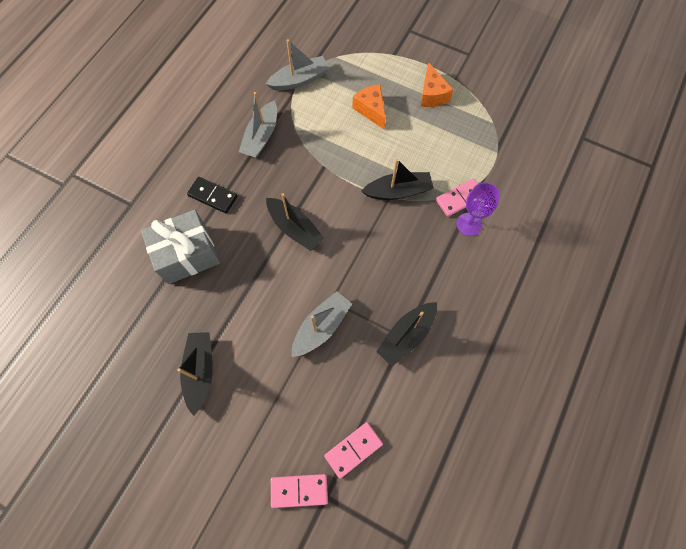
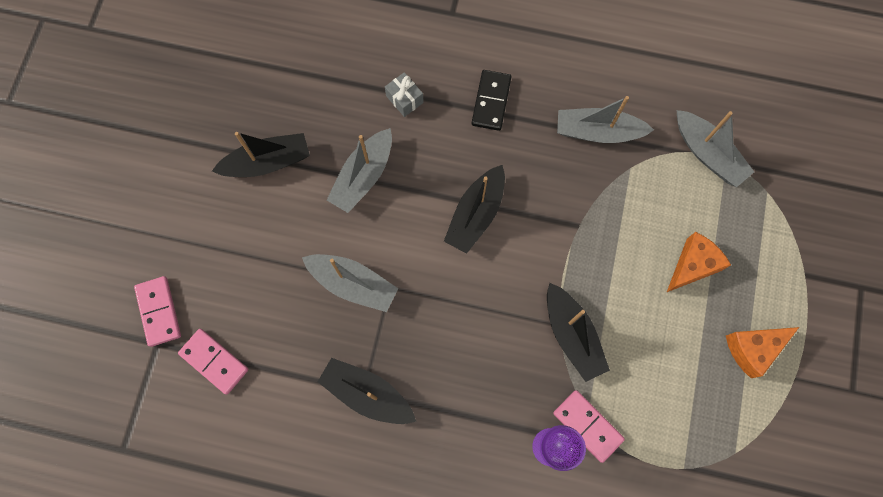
camera: 75 degrees right, 5 degrees up
(187, 254) = (404, 99): grey gift -> grey gift, size x0.44
(238, 299) = (363, 176): none -> grey boat

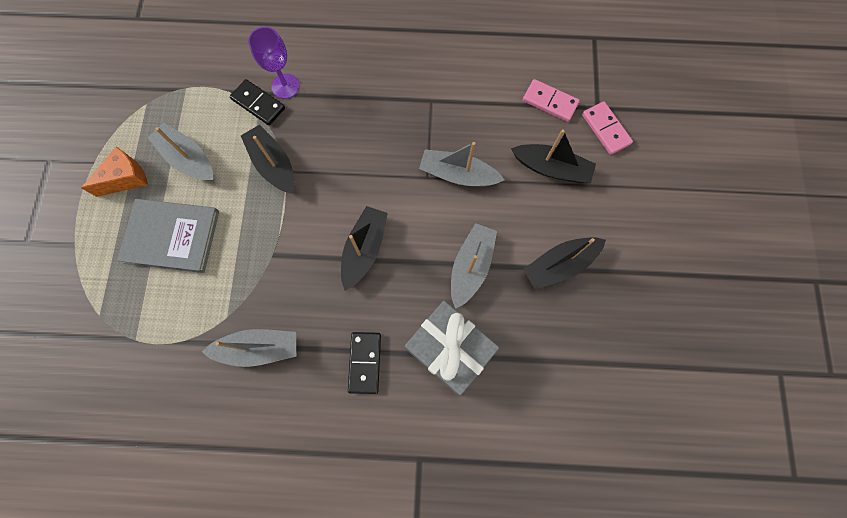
camera: 170 degrees right, 0 degrees up
(367, 394) = (428, 99): black boat -> black boat (551, 168)
(404, 99) = (449, 350): grey gift -> grey gift, size x2.29
(587, 426) = (258, 104): pink domino -> black domino
(693, 266) = (172, 236): orange cheese -> grey book
(707, 154) = (153, 344): grey boat -> grey boat (188, 159)

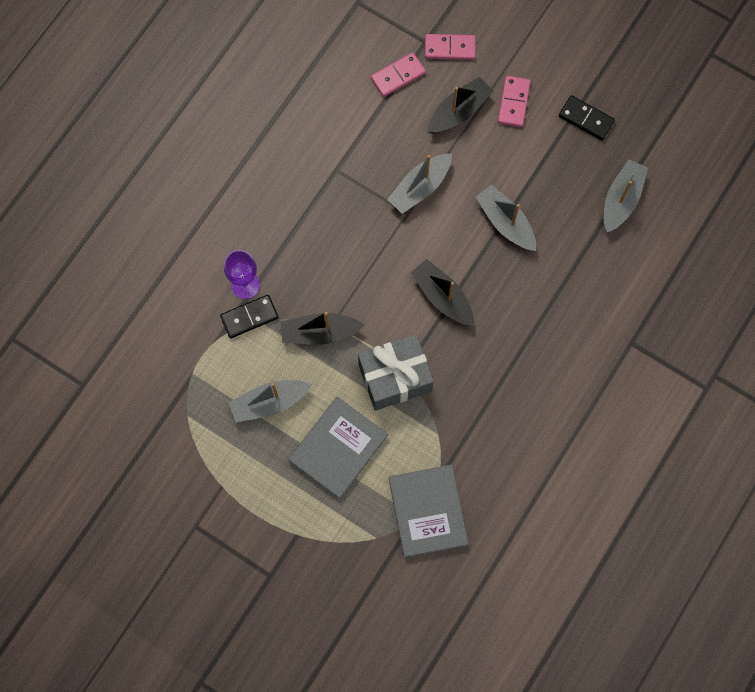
camera: 60 degrees left, 0 degrees up
(126, 178) = (256, 464): orange cheese -> none
(145, 349) = (428, 511): none -> grey book
(259, 348) = (479, 421): grey boat -> grey boat (621, 199)
(364, 362) = (536, 344): black domino -> black domino (586, 119)
(449, 350) = (562, 276): grey gift -> grey gift (395, 377)
(559, 265) = (543, 155): black boat -> none
(593, 210) = (513, 102): none -> pink domino

